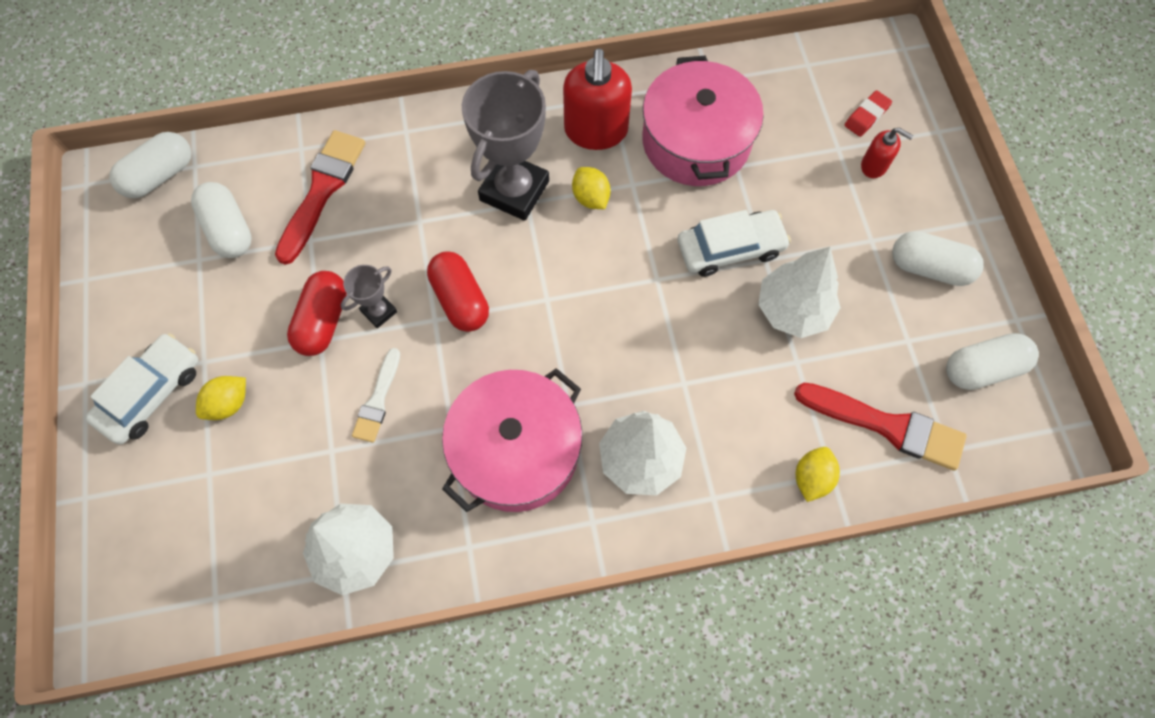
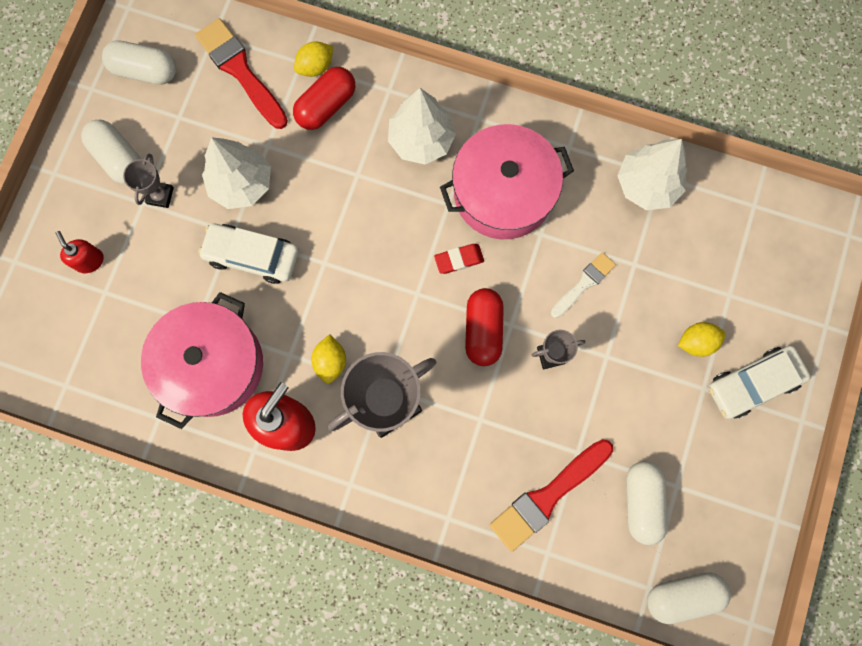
camera: 150 degrees left, 10 degrees up
(323, 321) = (597, 371): red capsule -> red capsule (326, 106)
(860, 255) = (160, 195): none -> grey trophy
(866, 116) = (58, 307): red eraser -> red eraser (459, 259)

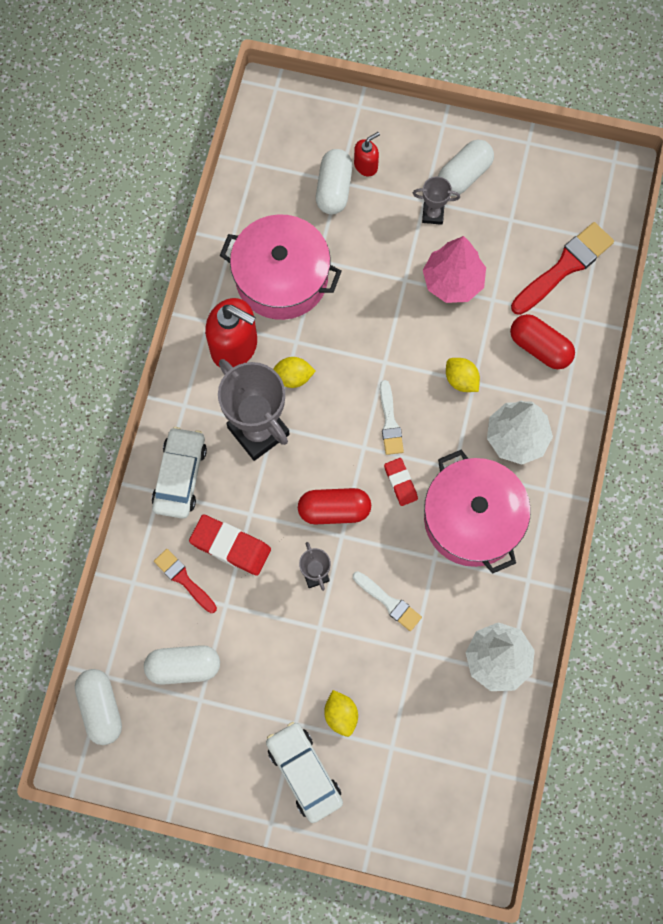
camera: 85 degrees right, 5 degrees down
(145, 71) = (552, 185): white capsule -> white capsule (334, 189)
(241, 183) = (453, 281): white tree -> pink tree
(252, 256) = (384, 299): white car -> white car (180, 476)
(315, 67) = (578, 333): yellow lemon -> yellow lemon (461, 380)
(392, 264) = (390, 422): none -> white brush
(514, 443) = (230, 546): none -> red eraser
(547, 496) = (184, 579): red brush -> red brush, size x0.59

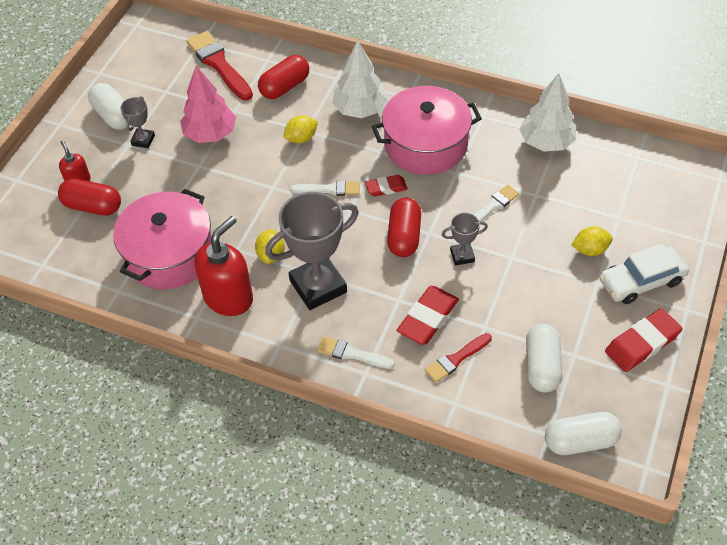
camera: 80 degrees left, 20 degrees down
(180, 476) = (351, 354): white car -> white brush
(222, 772) = (642, 343): none -> red eraser
(334, 189) = (93, 206): white capsule -> red capsule

